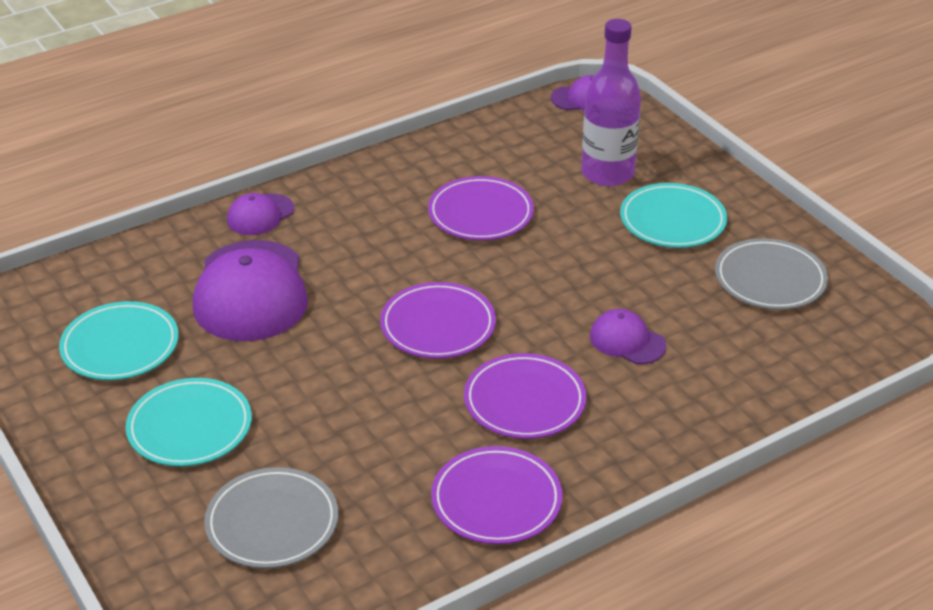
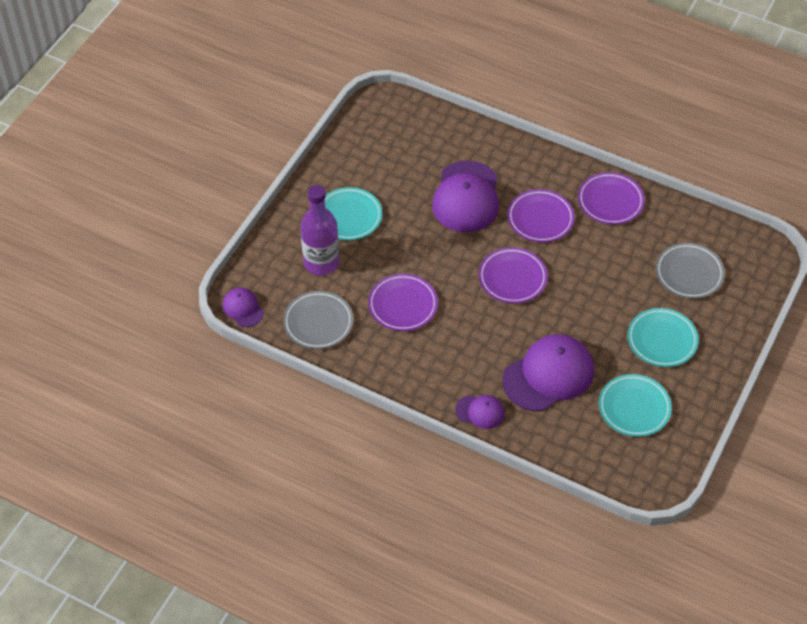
camera: 120 degrees left, 15 degrees up
(627, 341) = (466, 197): purple cap -> purple cap, size x2.00
(770, 279) = (374, 159): grey plate -> grey plate (318, 322)

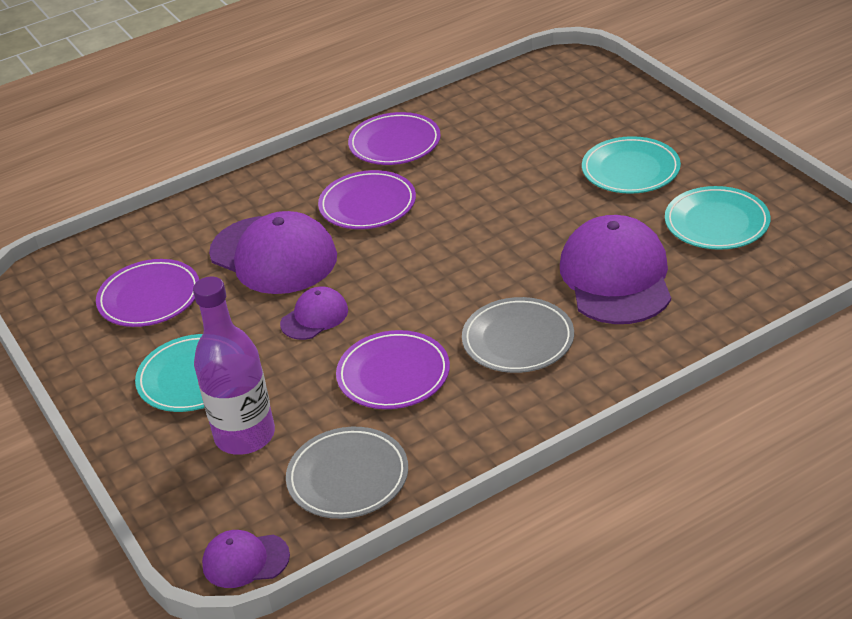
camera: 55 degrees left, 15 degrees down
(480, 411) = (632, 359): purple cap -> purple cap (314, 317)
(512, 278) = (437, 257): purple plate -> purple plate (149, 297)
(689, 273) = (550, 121): grey plate -> grey plate (518, 340)

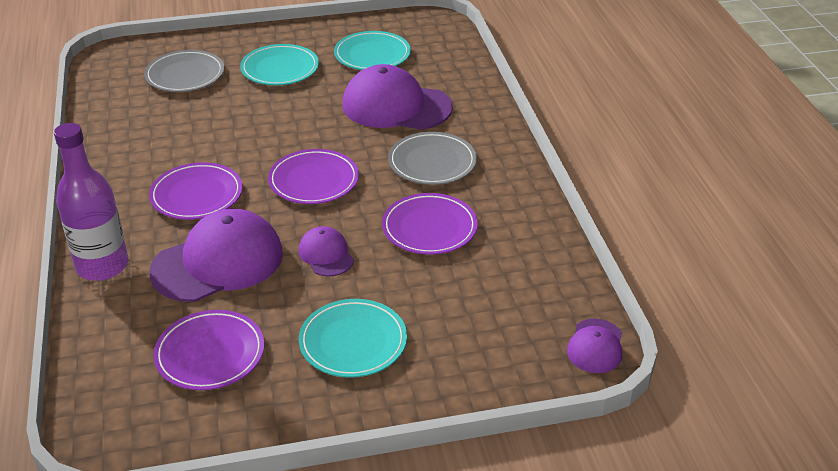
camera: 75 degrees left, 0 degrees up
(245, 436) = (451, 322): purple bottle -> purple bottle (102, 266)
(348, 477) = (531, 274): grey plate -> grey plate (185, 75)
(395, 143) = (122, 162): purple plate -> purple plate (314, 181)

